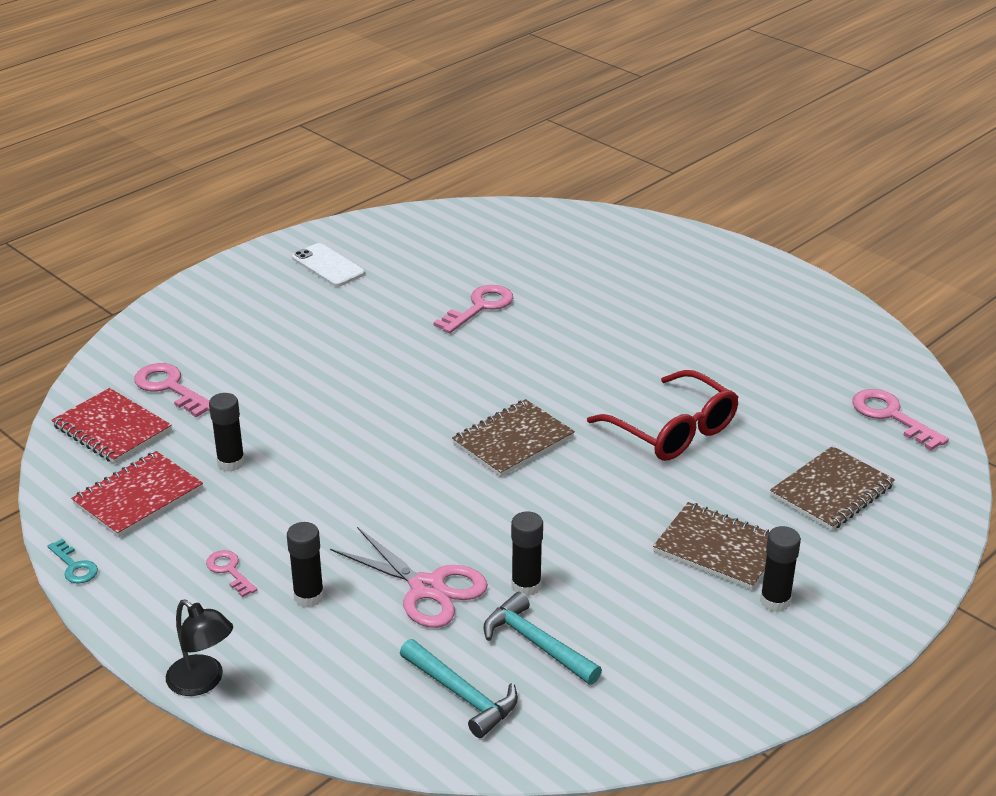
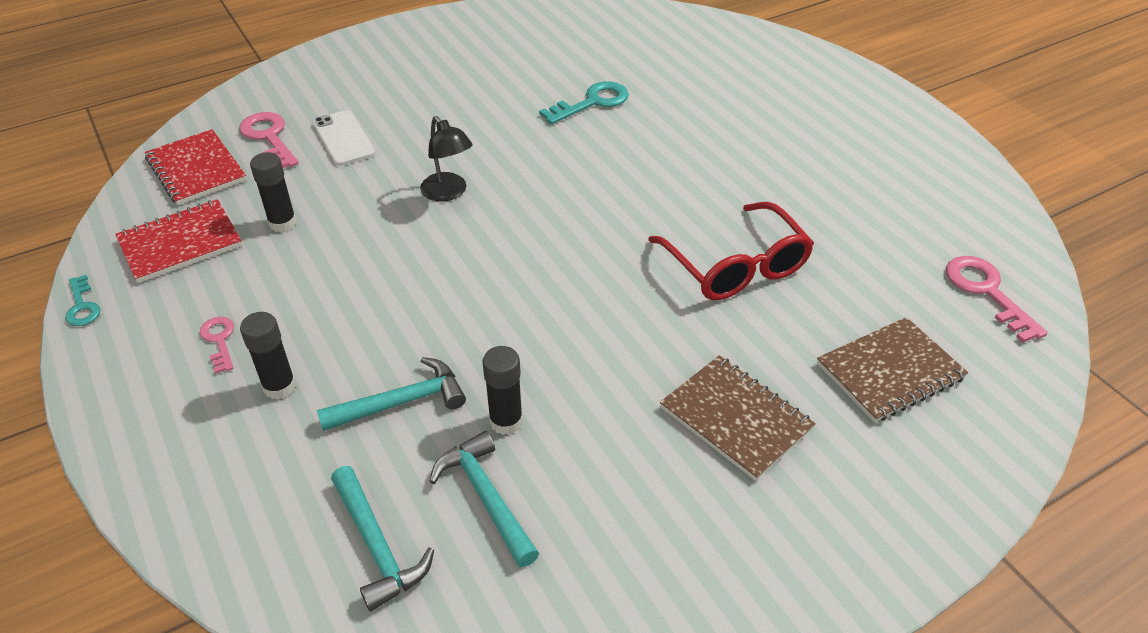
camera: 15 degrees right, 10 degrees up
(203, 682) = (125, 466): black lamp -> black lamp (448, 193)
(328, 266) = (469, 42): white phone -> white phone (343, 138)
(427, 588) = (402, 402): pink scissors -> turquoise hammer
(479, 307) = (592, 102): pink key -> turquoise key
(513, 441) = (564, 248): brown notebook -> none
(775, 601) = (777, 501): black glue stick -> none

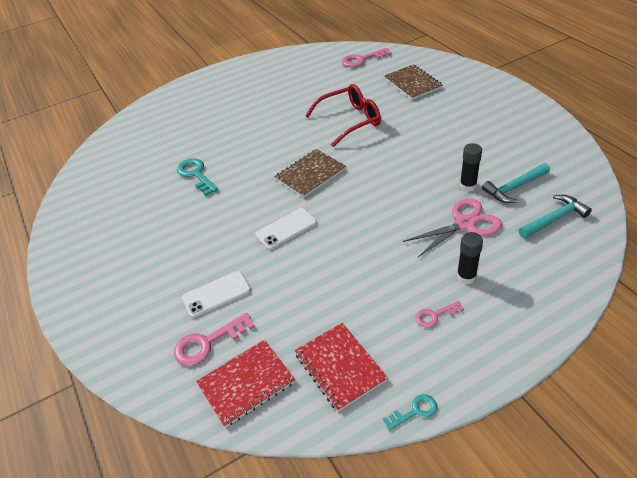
camera: 85 degrees left, 0 degrees up
(282, 223) = (316, 309): black glue stick -> none
(402, 402) = (465, 224): turquoise hammer -> pink scissors
(448, 193) = (286, 229): black lamp -> white phone
(735, 418) = (448, 120): brown notebook -> brown notebook (310, 174)

